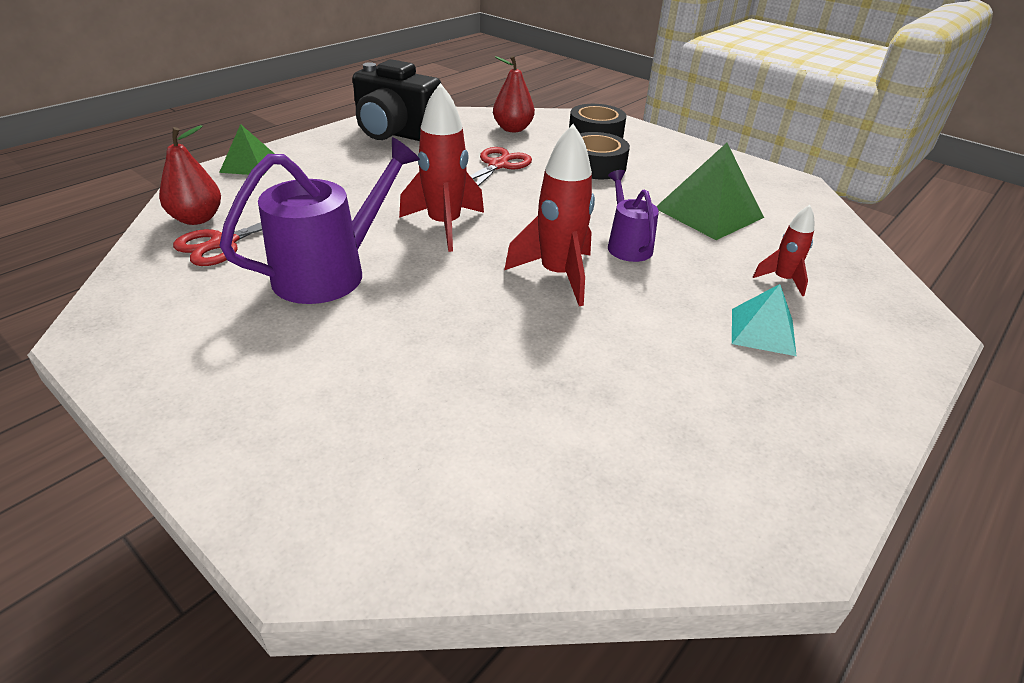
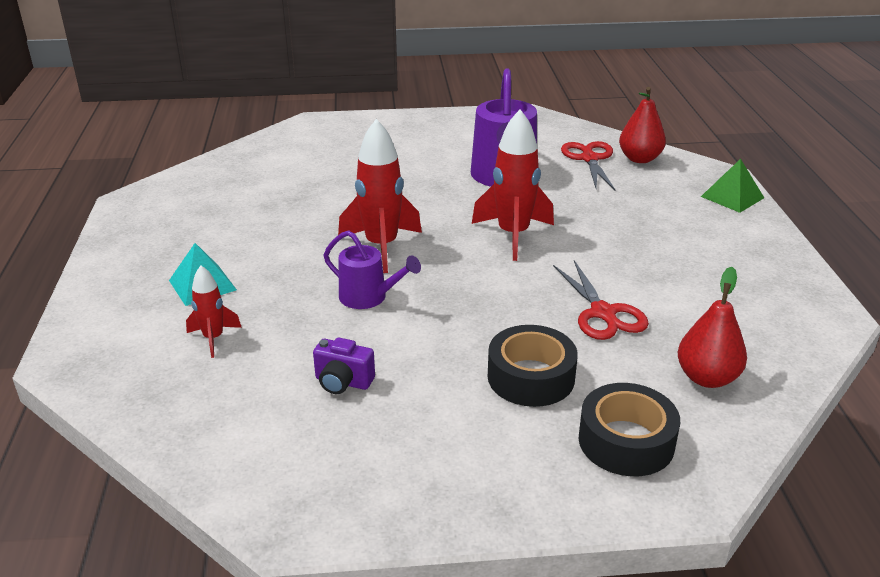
camera: 135 degrees right, 5 degrees down
(395, 134) = (757, 289): black camera -> none
(709, 212) = (343, 382): green pyramid -> purple camera

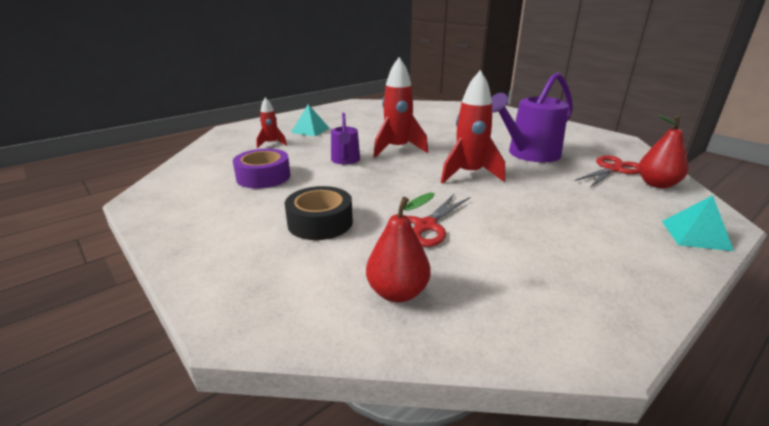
camera: 55 degrees right, 5 degrees down
(343, 382) = (263, 177): purple camera -> purple tape
(626, 441) = (279, 276): black tape -> none
(732, 197) = (695, 235): green pyramid -> turquoise pyramid

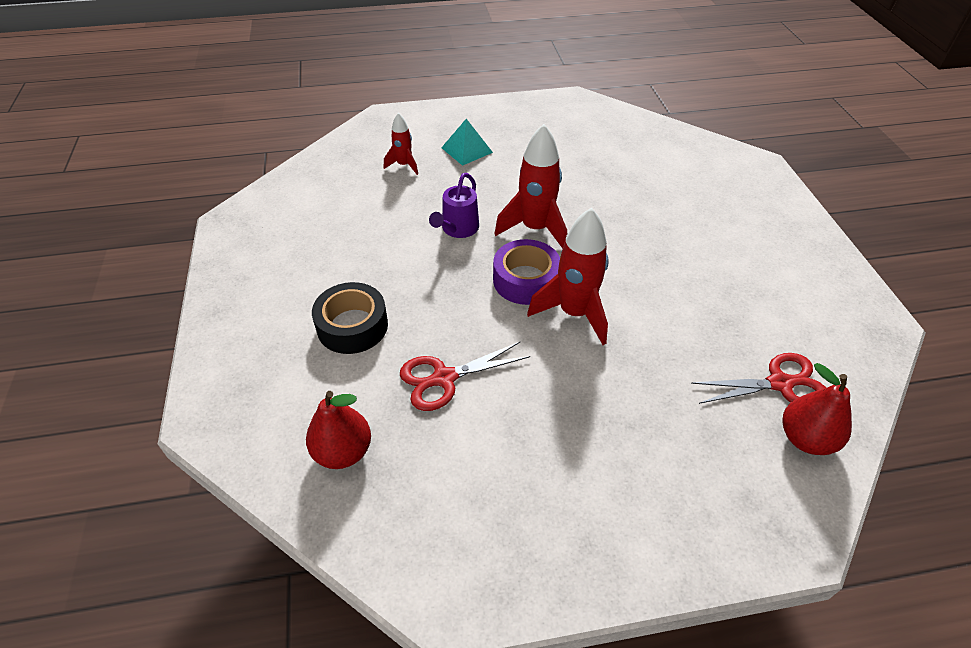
camera: 30 degrees right, 20 degrees up
(263, 177) = (354, 227): purple tape -> purple tape (525, 280)
(528, 154) = (695, 304): purple watering can -> none
(695, 235) = (732, 540): turquoise pyramid -> none

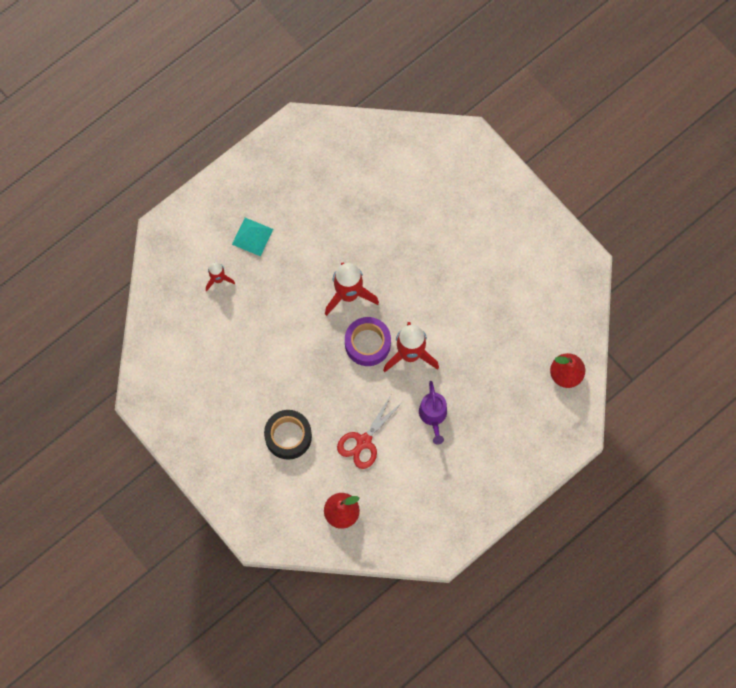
camera: 30 degrees left, 25 degrees up
(457, 229) = (298, 323): purple watering can -> purple watering can (433, 416)
(780, 383) = (543, 343): red scissors -> none

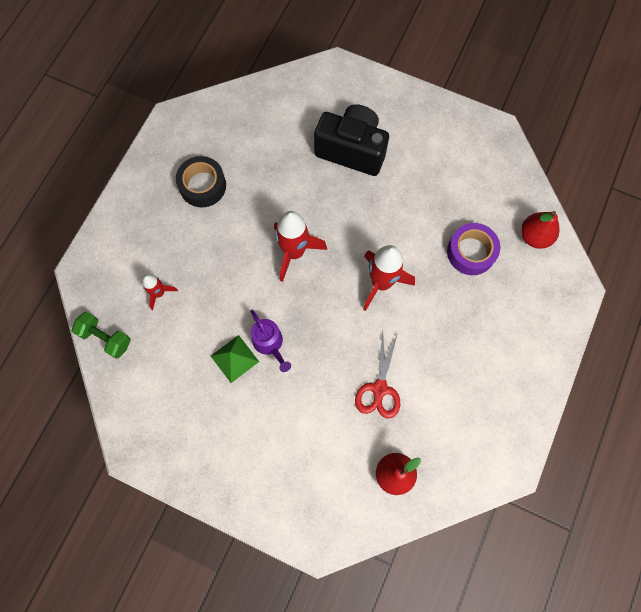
camera: 25 degrees left, 0 degrees up
(158, 297) = (106, 338): none -> green dumbbell
(252, 236) = (175, 238): turquoise pyramid -> none
(256, 362) = (234, 358): none -> green pyramid
(288, 436) = (302, 419): black tape -> black tape (202, 186)
(367, 344) = (335, 291): purple tape -> purple tape (471, 252)
(433, 416) = (433, 332): purple watering can -> purple watering can (270, 344)
(444, 224) = (352, 150): none -> black camera

